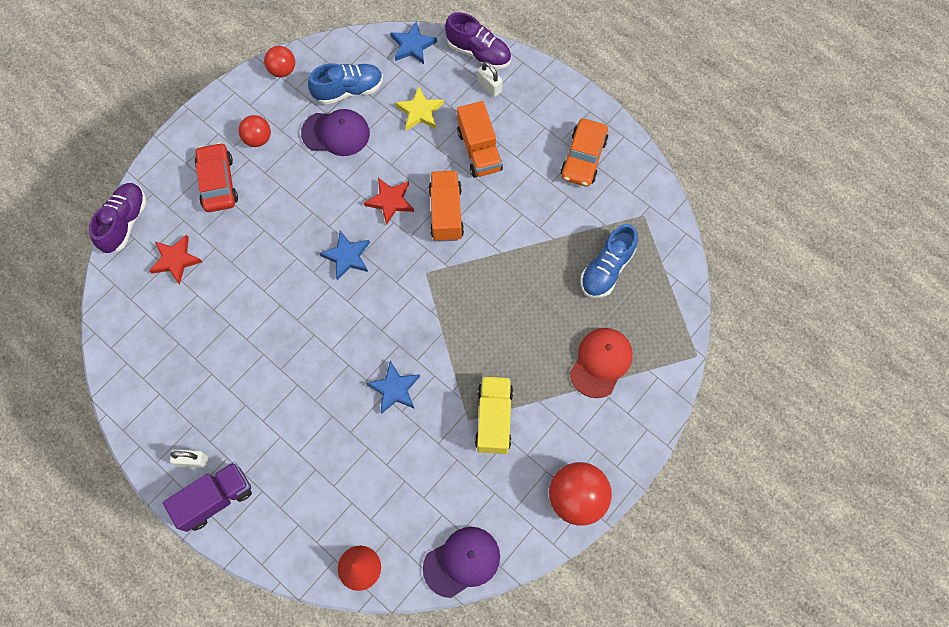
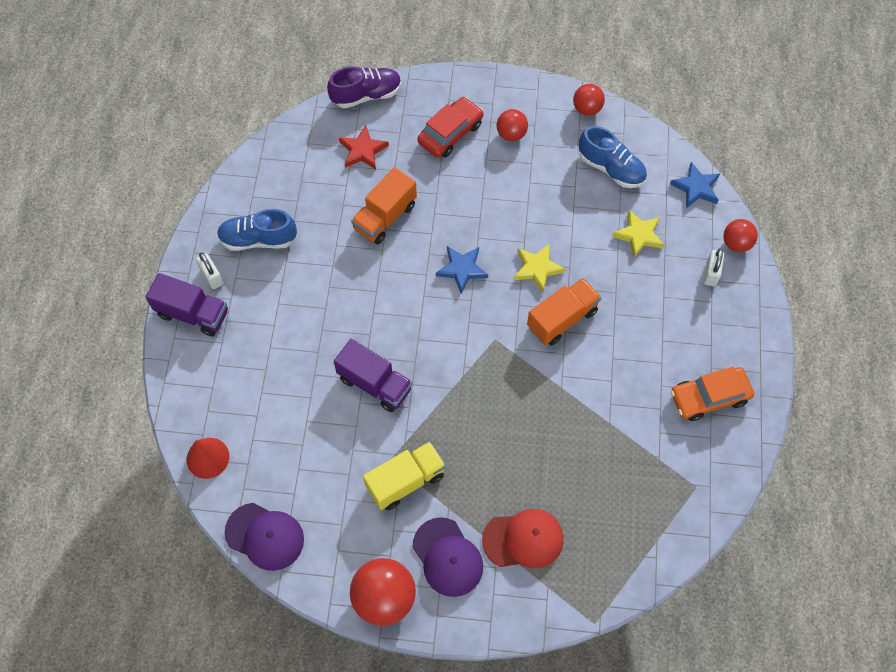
camera: 55 degrees right, 5 degrees down
(336, 133) = (564, 186): purple cap -> purple cap (447, 557)
(390, 201) = (537, 268): red star -> yellow star
(394, 389) = (375, 384): blue star -> purple truck
(479, 53) = (736, 243): purple shoe -> red ball
(479, 150) = (642, 306): orange truck -> orange truck (385, 217)
(606, 269) = (616, 487): blue shoe -> blue shoe (258, 239)

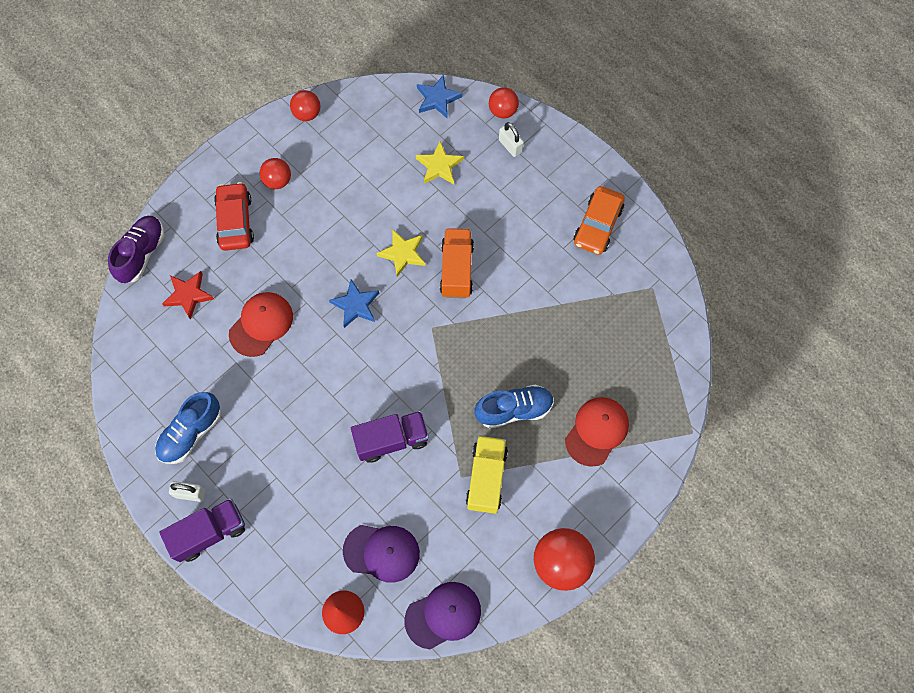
camera: 50 degrees left, 5 degrees up
(385, 217) = (261, 324): orange truck -> red cap
(447, 557) = (567, 494): purple cap -> purple cap (382, 552)
(611, 168) = (370, 139): blue shoe -> blue shoe (514, 410)

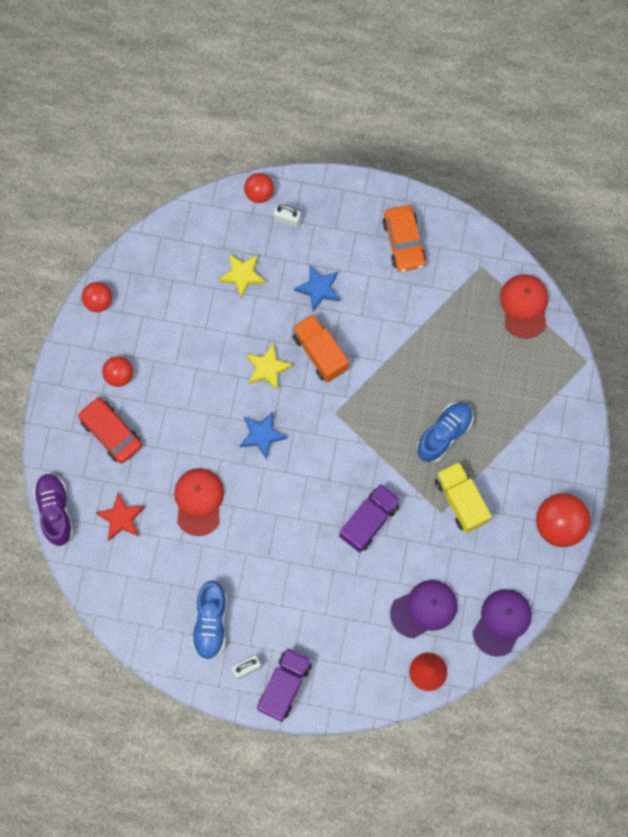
camera: 35 degrees left, 5 degrees up
(437, 99) = (198, 217): blue star -> blue star (318, 288)
(597, 431) = (517, 408): red cap -> red cap (524, 306)

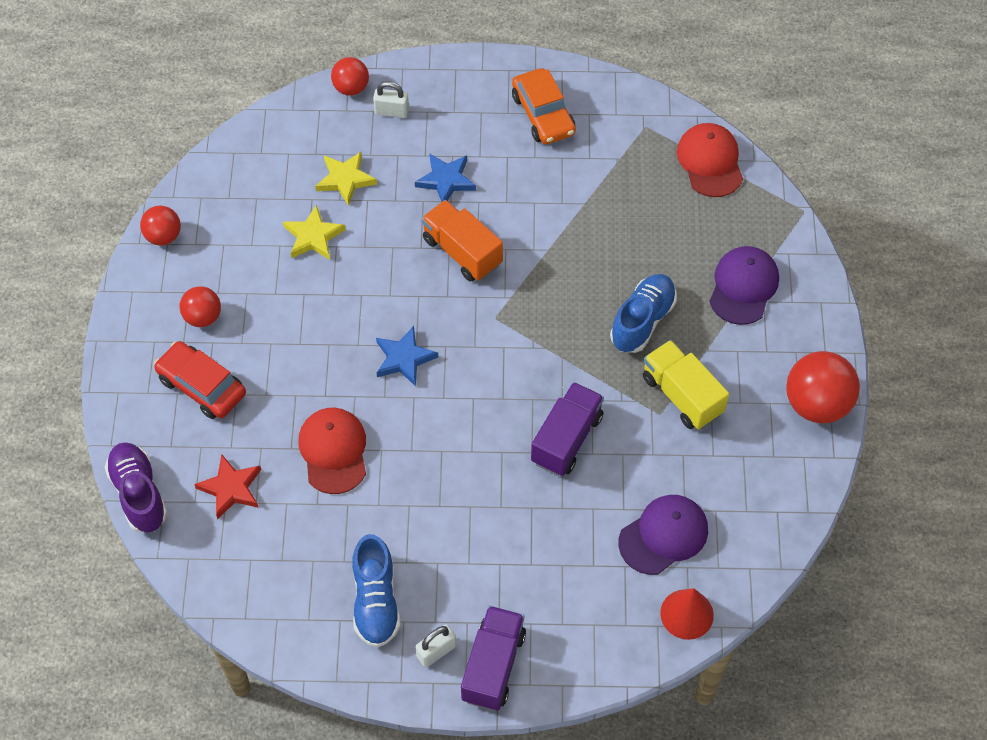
camera: 10 degrees left, 15 degrees down
(267, 368) = (397, 279): yellow star -> yellow star (313, 236)
(502, 622) = (771, 535): purple cap -> purple cap (743, 287)

